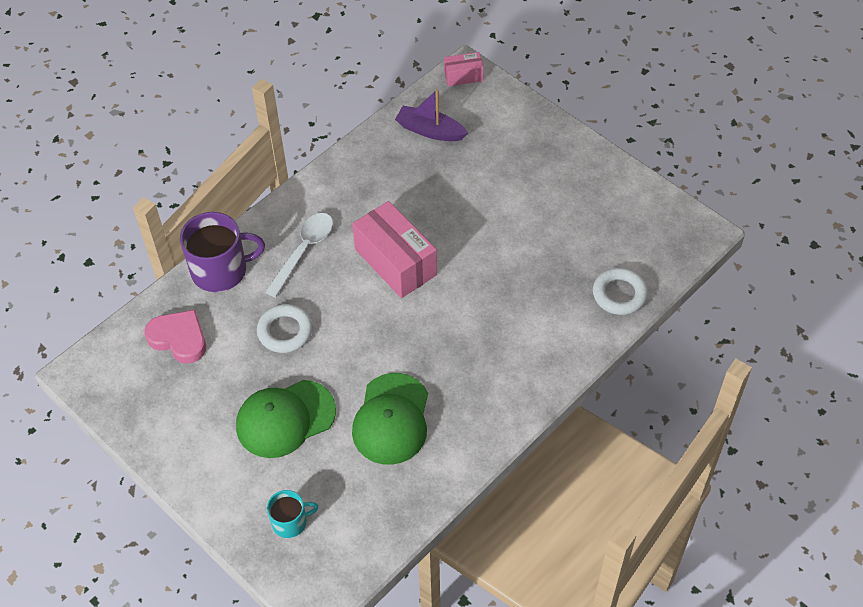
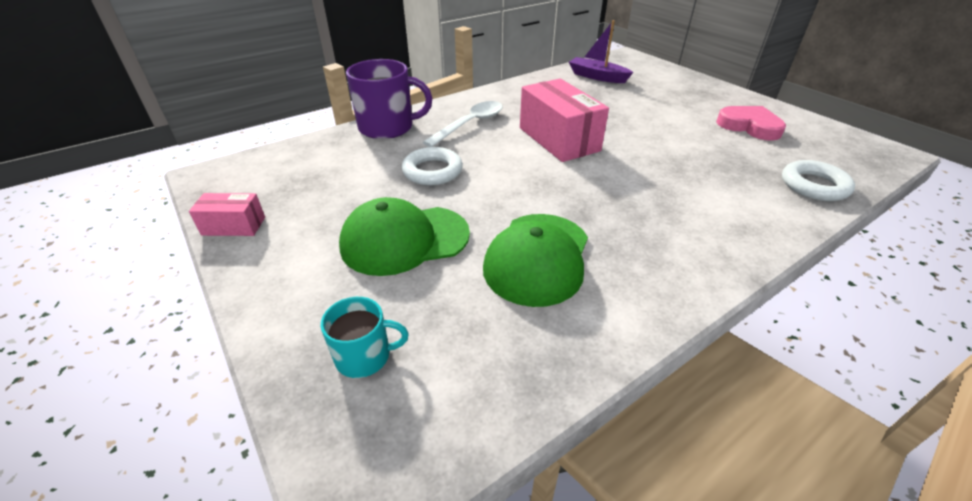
camera: 10 degrees right, 15 degrees down
(179, 338) = (322, 164): pink heart -> pink heart (749, 126)
(463, 76) = (625, 57): pink box -> pink box (234, 226)

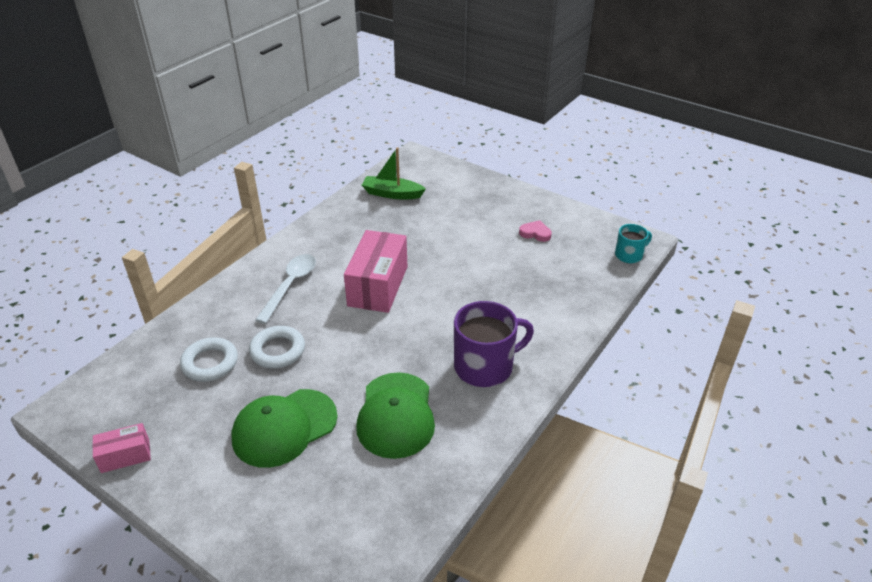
camera: 20 degrees left, 0 degrees up
(364, 356) = (299, 531): turquoise mug -> turquoise mug (629, 255)
(387, 127) = (211, 308): purple mug -> purple mug (485, 366)
(558, 139) = (378, 286): pink box -> pink box turned 60 degrees clockwise
(597, 77) = (392, 194): purple boat -> green boat
(749, 126) = (535, 233): pink heart -> pink heart, size x0.60
(814, 185) = (587, 290): white ring -> white ring (210, 363)

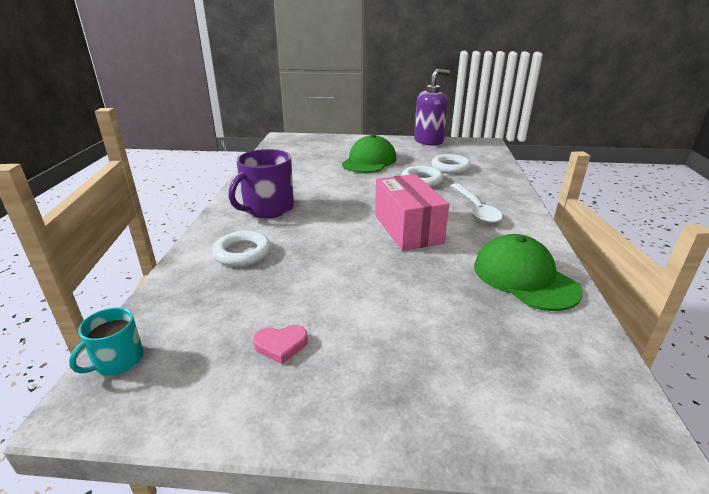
camera: 150 degrees right, 10 degrees down
(125, 456) = (428, 141): pink box -> purple soap dispenser
(392, 194) = (541, 331): green boat -> none
(396, 415) = (311, 177): green cap -> green cap (524, 278)
(534, 311) = (242, 253): none -> white ring

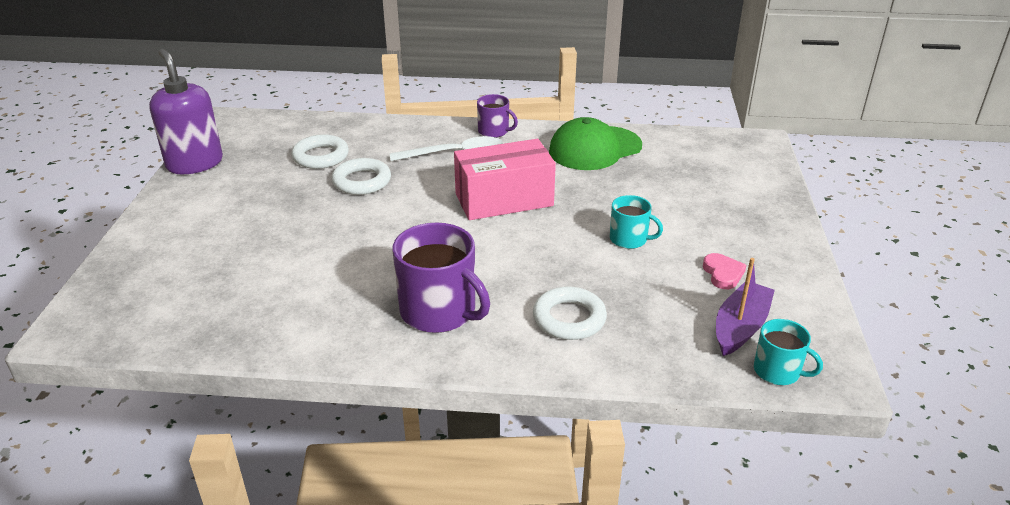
camera: 90 degrees left, 5 degrees up
(192, 345) = (740, 327): none -> purple boat
(348, 288) = (629, 239): none -> turquoise mug
(369, 161) = (268, 221): green cap -> none
(527, 224) = (494, 131): none -> purple mug

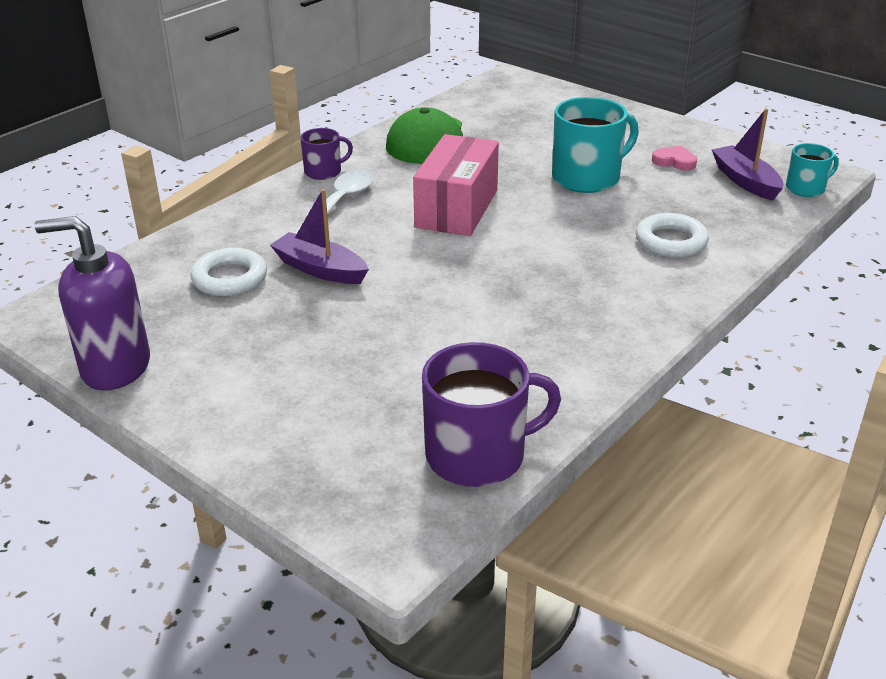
camera: 55 degrees left, 0 degrees up
(362, 181) = (320, 269): white ring -> purple boat
(439, 311) = (601, 296): purple mug -> purple mug (478, 455)
(629, 239) = (587, 178): turquoise mug -> turquoise mug, size x1.81

